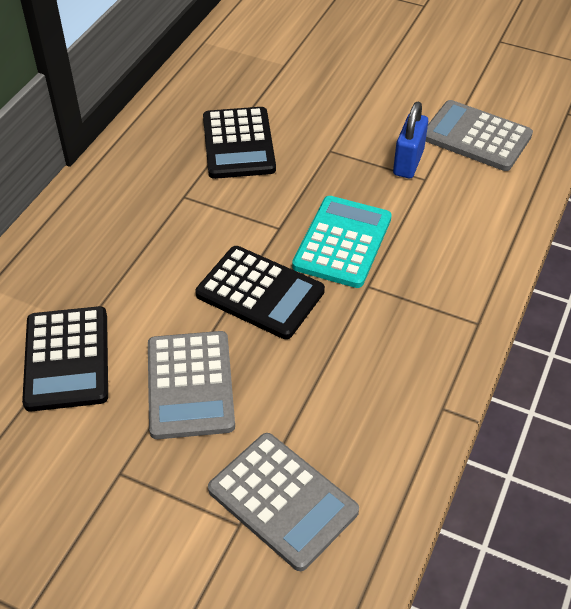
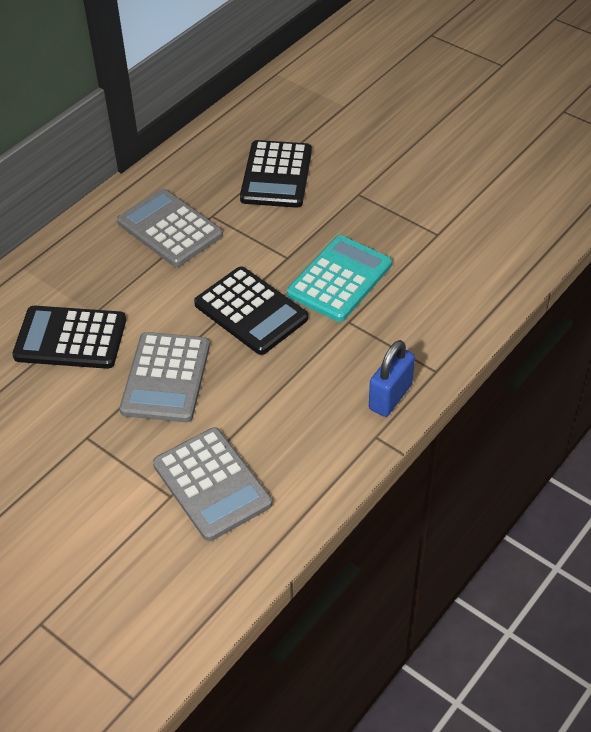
camera: 15 degrees right, 0 degrees up
(66, 359) = (70, 338): black calculator -> black calculator turned 90 degrees clockwise
(408, 162) = (427, 216): blue padlock -> blue padlock (390, 397)
(476, 136) = (502, 201): grey calculator -> grey calculator (170, 229)

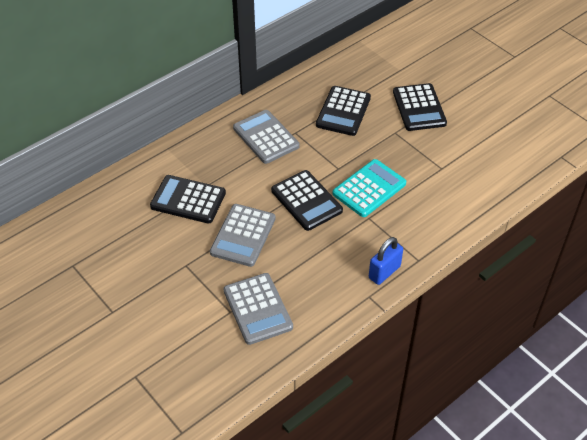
camera: 10 degrees right, 0 degrees up
(384, 154) = (419, 108): none -> black calculator

